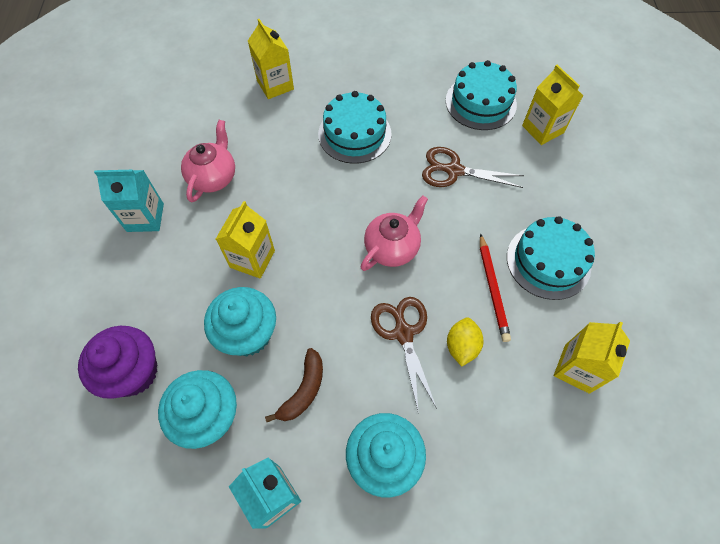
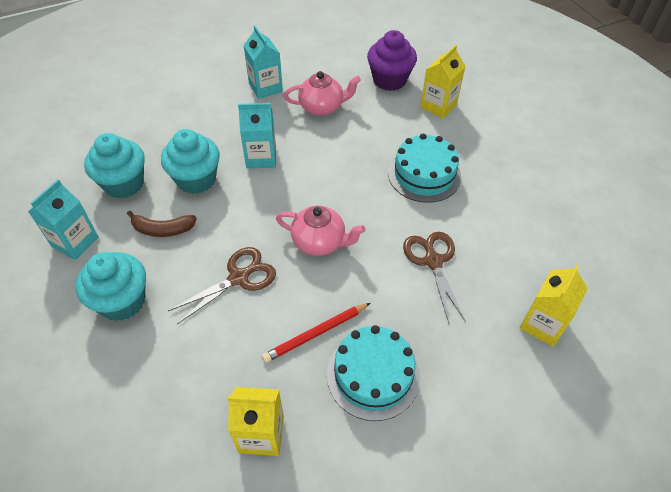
camera: 65 degrees right, 10 degrees down
(133, 372) = (143, 132): purple cupcake -> purple cupcake (389, 80)
(252, 259) = (261, 157): yellow carton -> turquoise carton
(461, 346) = (244, 326): yellow lemon -> none
(480, 102) = (535, 257): turquoise cake -> none

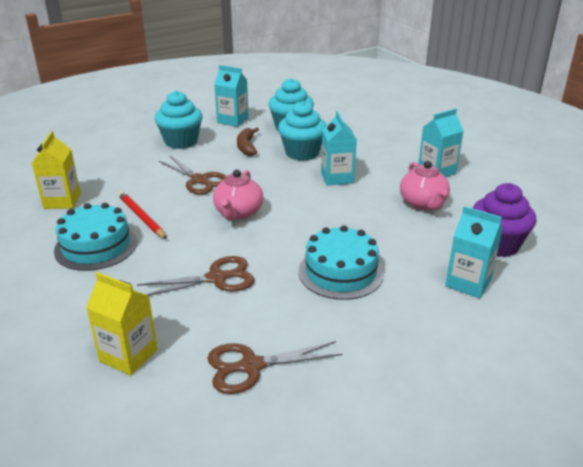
camera: 85 degrees right, 20 degrees down
(438, 106) = (468, 283): yellow carton -> turquoise carton
(543, 239) = (251, 366): none -> brown scissors

